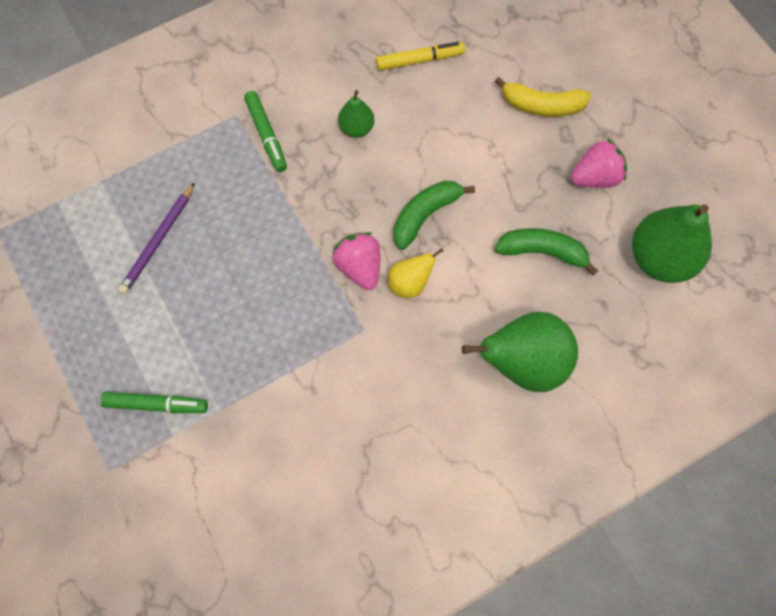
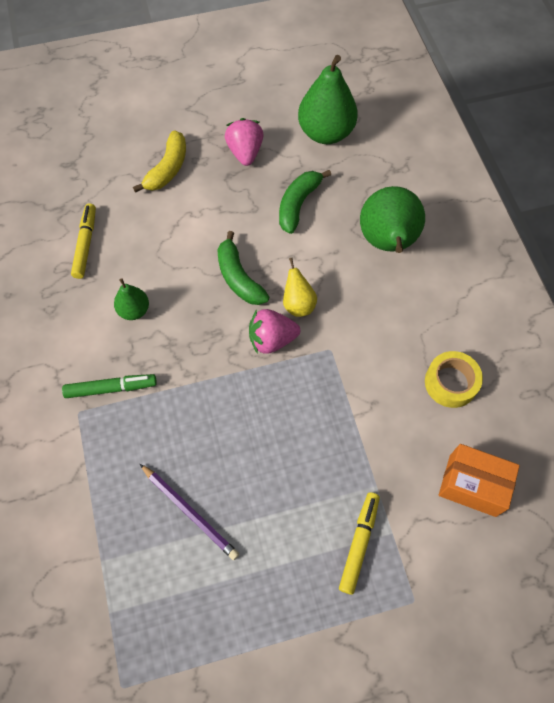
camera: 75 degrees left, 5 degrees down
(156, 405) = (359, 543): green marker -> yellow marker
(240, 512) = (472, 485): none -> orange box
(357, 469) = (450, 383): none -> yellow tape

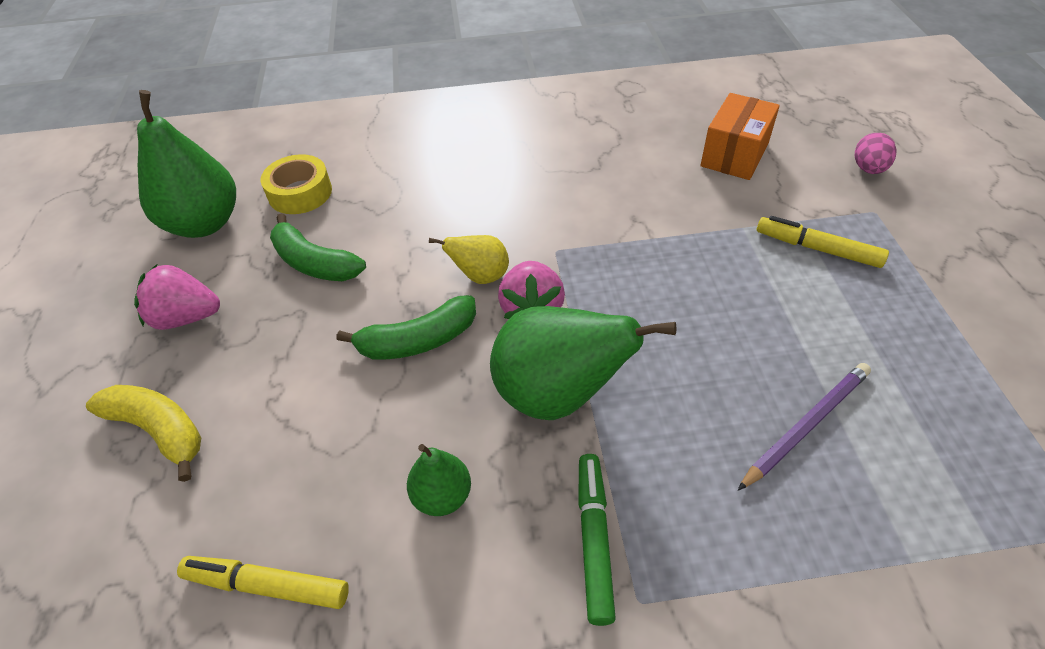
camera: 80 degrees left, 15 degrees down
(387, 242) = (410, 184): green pear -> green pear (558, 394)
(450, 383) = (612, 155): yellow tape -> yellow tape (300, 193)
(475, 607) = (868, 169): none -> pink egg

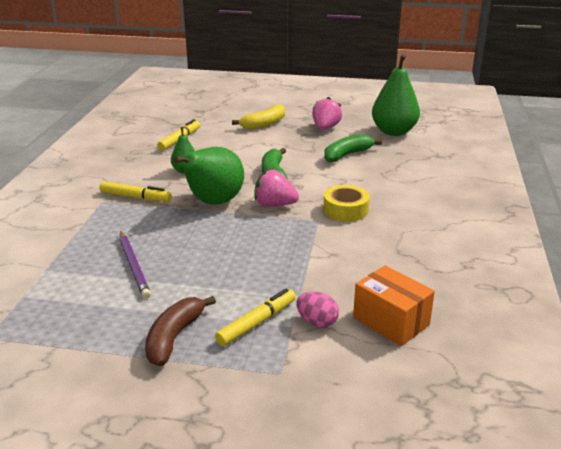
camera: 105 degrees right, 20 degrees down
(300, 193) = (411, 154): yellow tape -> yellow tape (345, 210)
(480, 276) = (309, 195): yellow pear -> none
(594, 539) = (135, 197): green marker -> yellow marker
(868, 169) = (338, 396): pink egg -> pink egg (317, 322)
(903, 312) = (174, 337): none -> brown banana

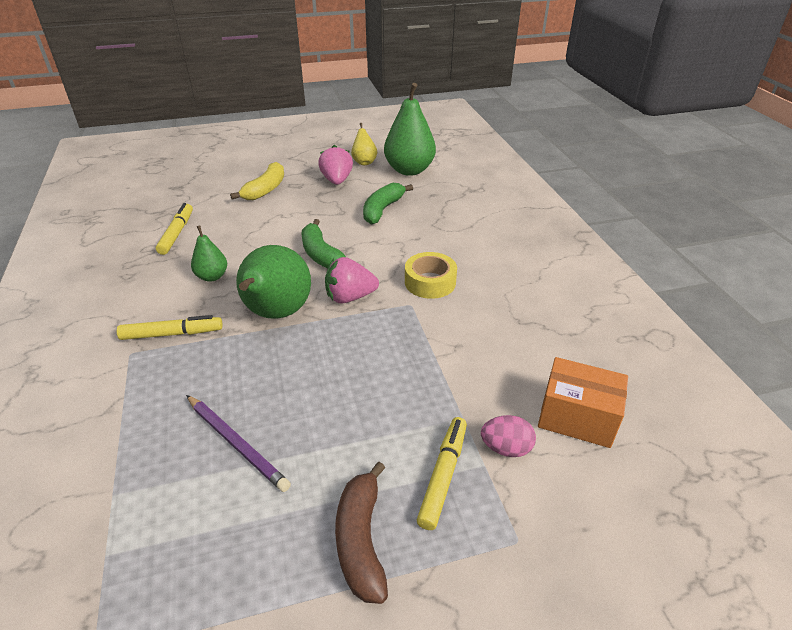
camera: 25 degrees left, 10 degrees up
(359, 119) = (364, 162): none -> yellow pear

